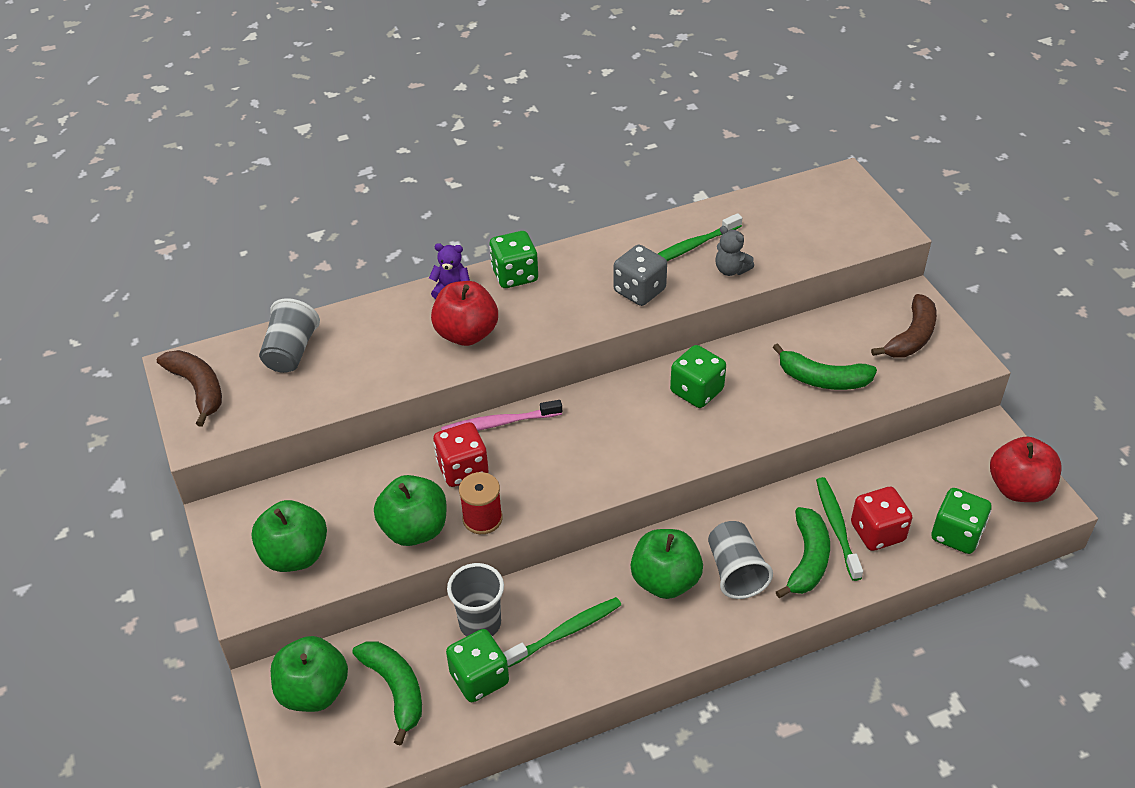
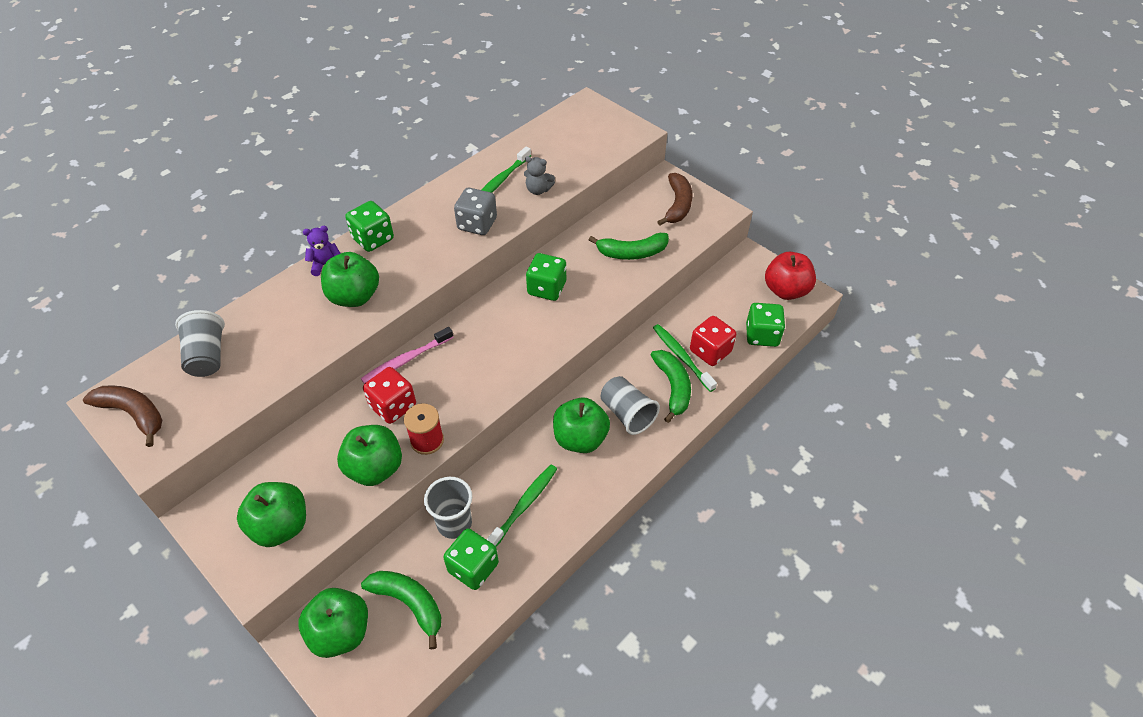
camera: 25 degrees left, 5 degrees up
(466, 334) = (354, 296): red apple -> green apple

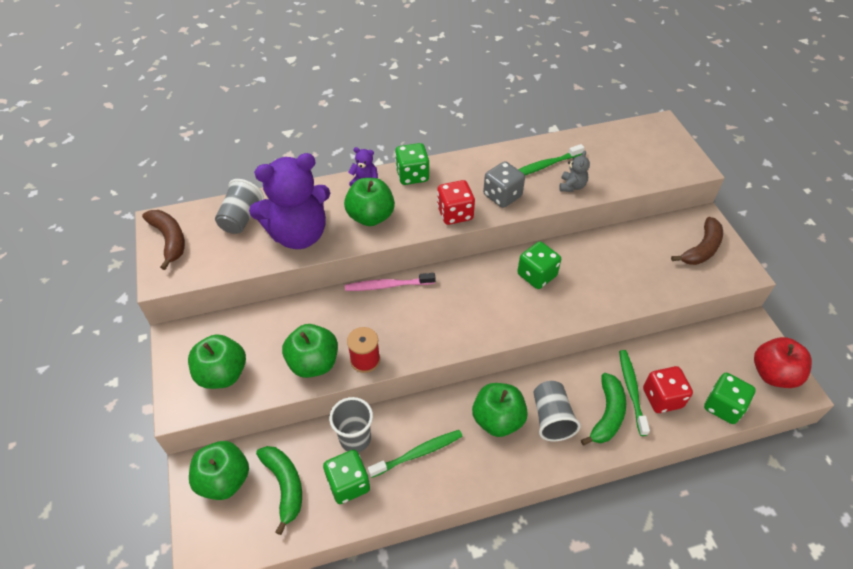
camera: 30 degrees right, 0 degrees up
(286, 346) = (298, 234): none -> purple teddy bear
(393, 406) = (356, 319): red dice -> red dice (455, 214)
(538, 190) = (572, 186): grey teddy bear -> grey teddy bear turned 120 degrees counterclockwise
(632, 253) = (632, 275): green banana -> none

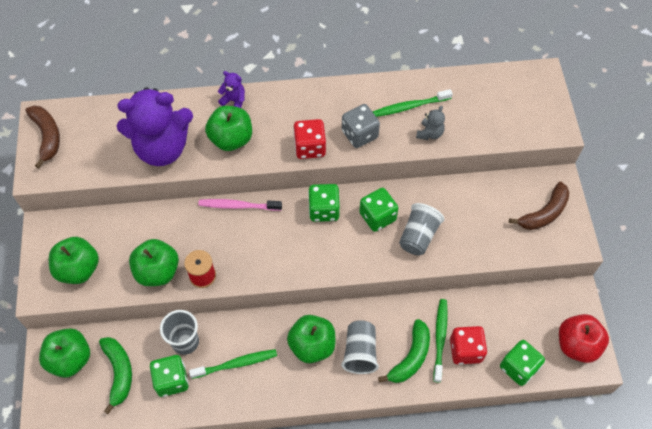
camera: 10 degrees right, 10 degrees up
(241, 218) = (114, 123): grey cup -> grey cup (418, 236)
(412, 175) = (280, 99): green dice -> green dice (324, 210)

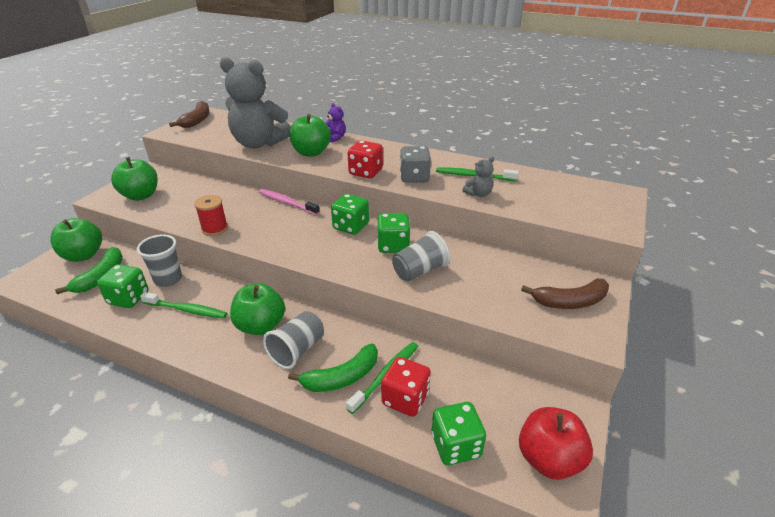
camera: 30 degrees right, 25 degrees down
(157, 271) = (187, 215): green apple -> none
(162, 148) = (259, 143): purple teddy bear -> grey teddy bear

